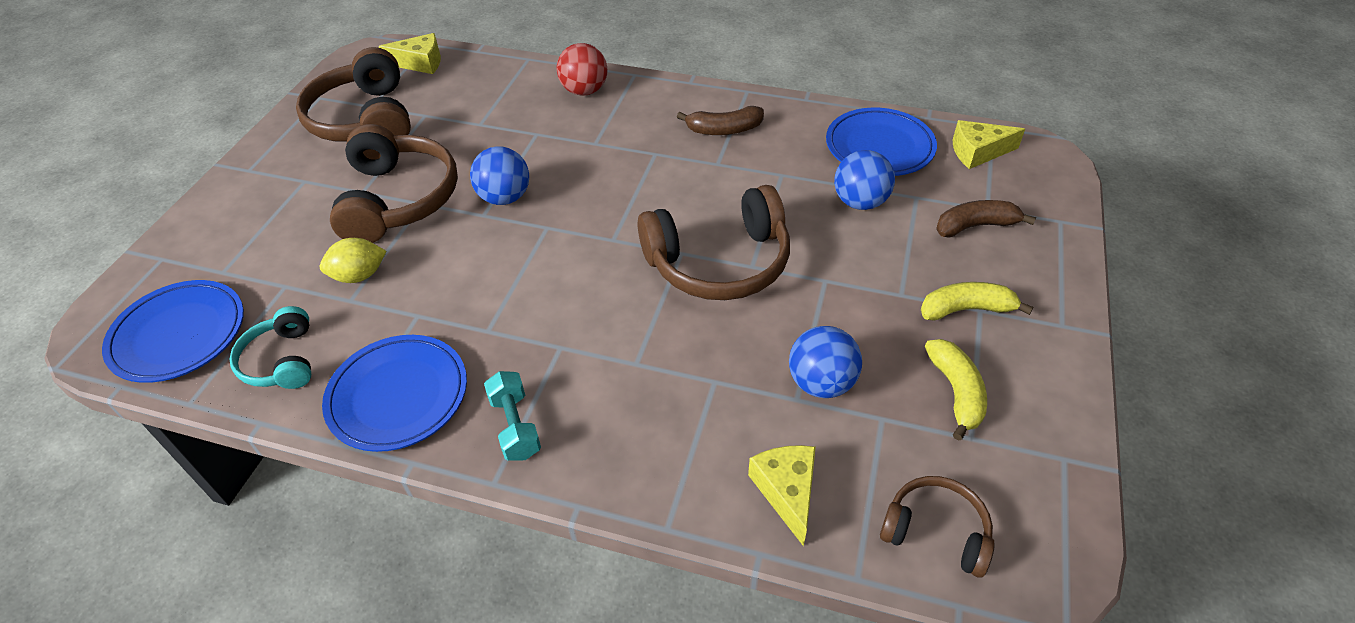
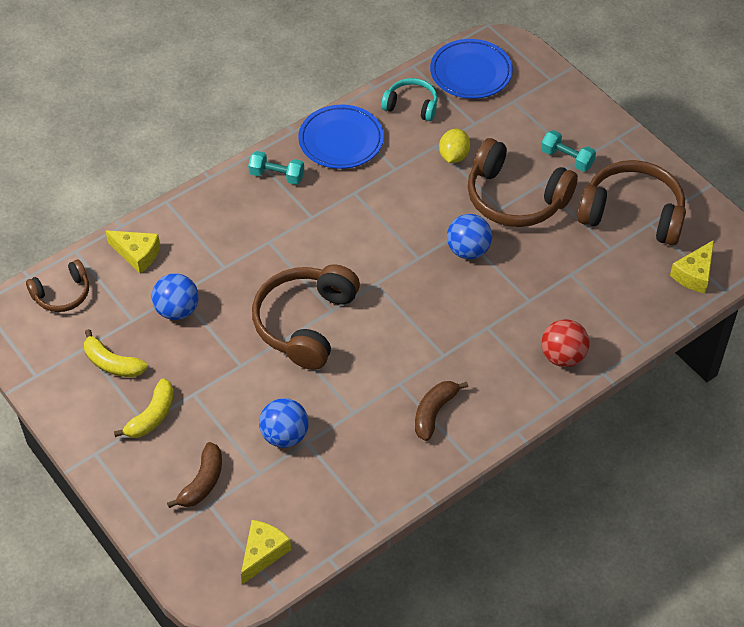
camera: 125 degrees right, 5 degrees up
(307, 190) = (567, 159): none -> turquoise dumbbell
(879, 147) = (326, 494): blue plate -> none

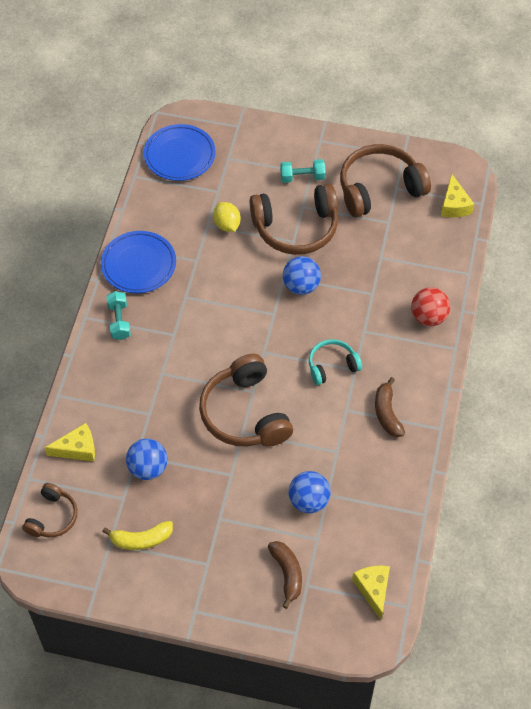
camera: 40 degrees left, 5 degrees up
(152, 416) = (207, 555): yellow banana -> none
(277, 175) = (119, 321): turquoise dumbbell -> turquoise dumbbell turned 75 degrees counterclockwise
(411, 105) = (162, 206): turquoise headphones -> turquoise headphones (332, 366)

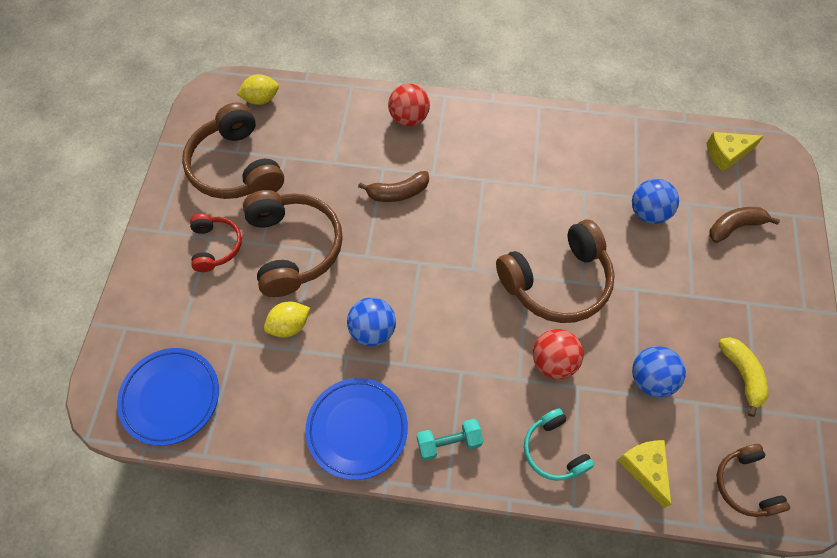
camera: 95 degrees left, 5 degrees up
(52, 517) = (745, 485): brown headphones -> brown headphones turned 120 degrees counterclockwise
(173, 399) = (553, 362): none -> red ball
(301, 286) = (378, 237): blue ball -> blue ball (373, 330)
(302, 177) = (216, 246): turquoise dumbbell -> red headphones
(332, 366) = (481, 201): turquoise headphones -> turquoise headphones (553, 450)
(387, 413) = (531, 150): brown banana -> brown banana (398, 192)
(454, 205) = (261, 99): yellow cheese -> yellow lemon

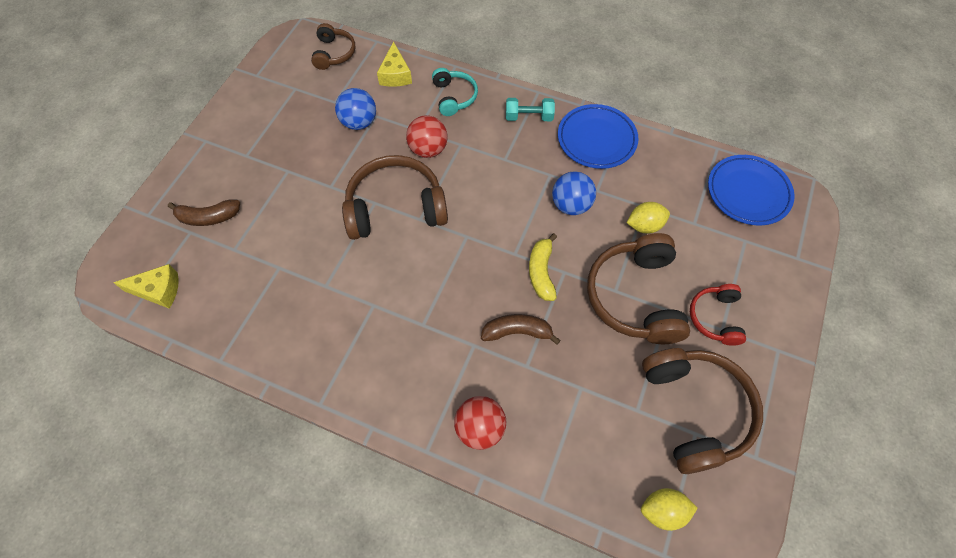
camera: 165 degrees left, 0 degrees up
(648, 213) = (278, 249): blue ball -> none
(742, 375) = (289, 110): yellow banana -> yellow banana (541, 272)

